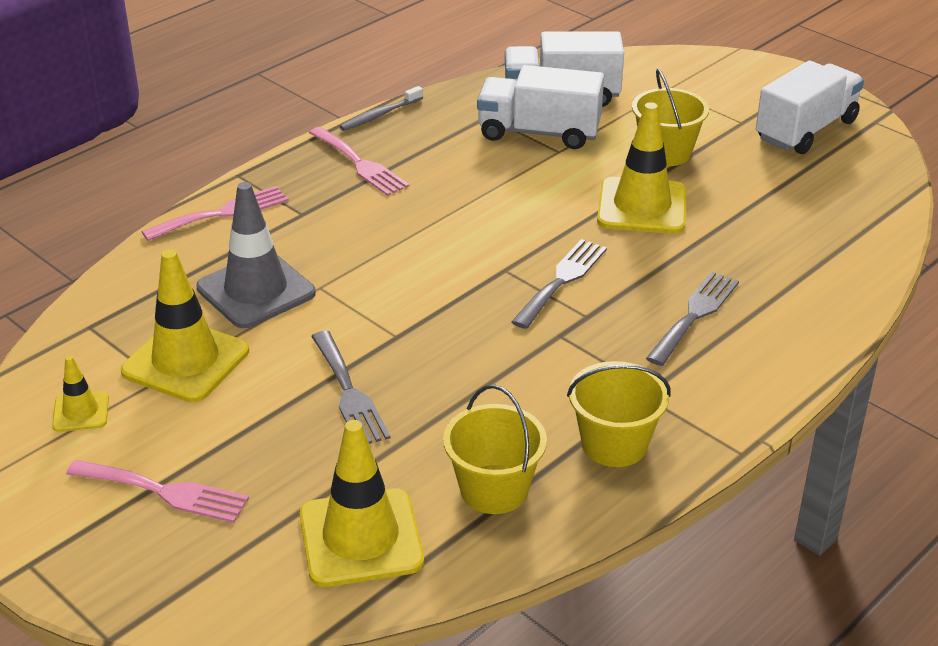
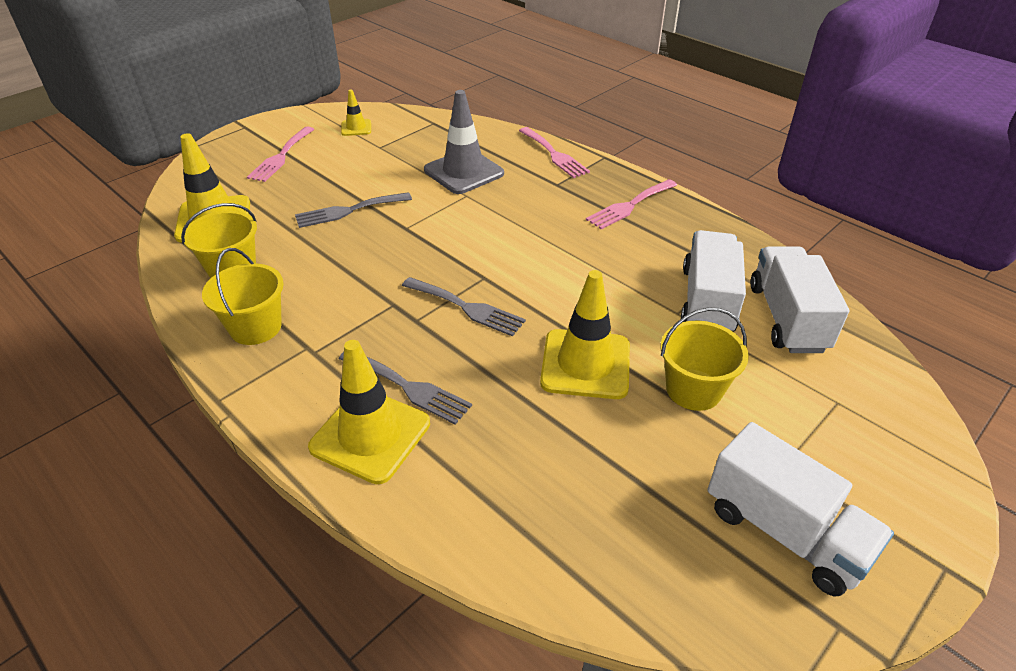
camera: 90 degrees right, 5 degrees up
(186, 361) = (394, 154): yellow traffic cone -> yellow traffic cone (370, 435)
(380, 115) = (709, 213): grey toothbrush -> none

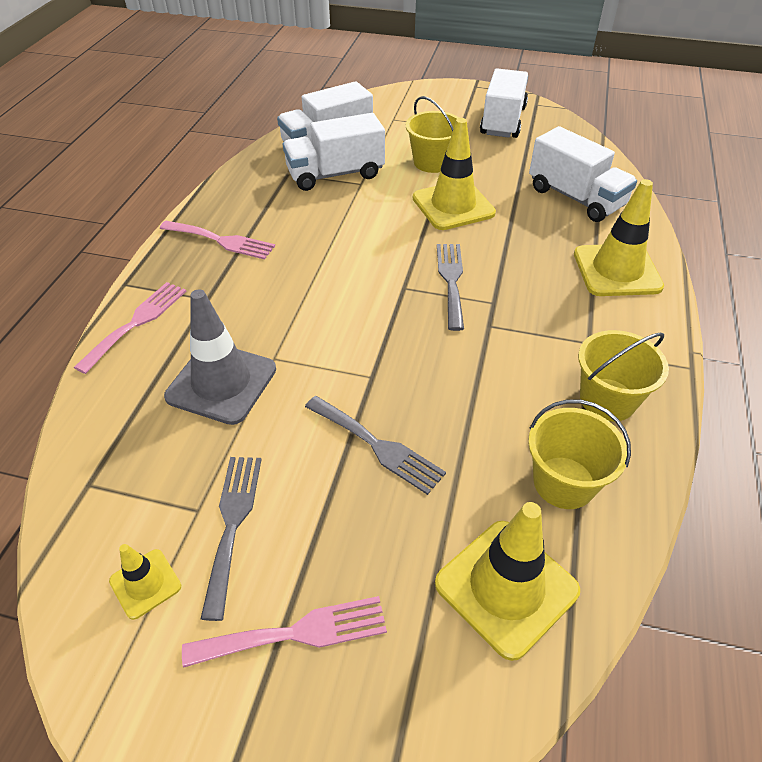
camera: 120 degrees left, 5 degrees up
(408, 387) = (561, 273): grey fork -> grey fork (232, 524)
(523, 488) = (575, 198): none -> white truck

